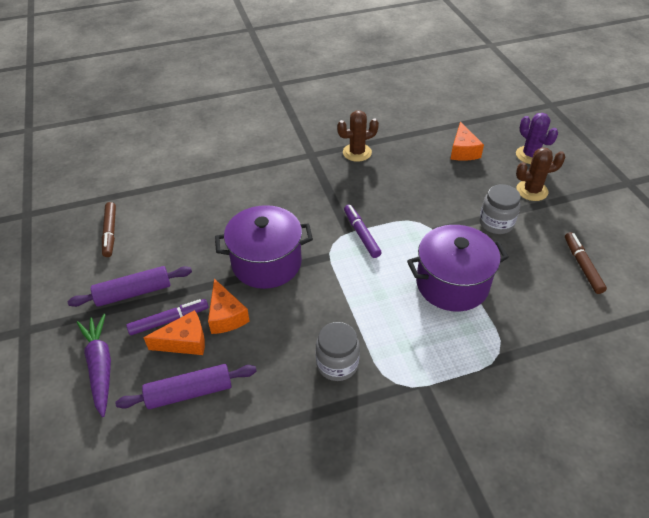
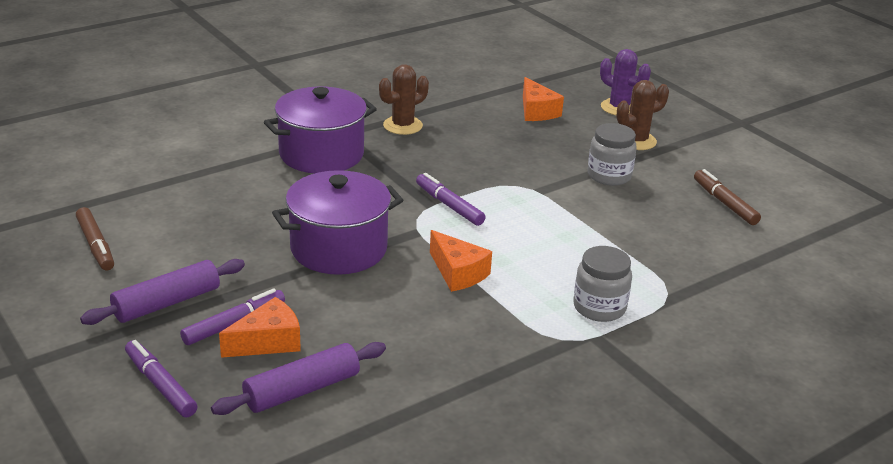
camera: 20 degrees left, 15 degrees down
(100, 366) = (160, 385): purple carrot -> purple marker
(226, 316) = (311, 308): orange cheese -> orange cheese (458, 273)
(337, 364) = (481, 333): grey jar -> grey jar (599, 307)
(452, 284) = (584, 238): purple pot -> purple pot (321, 154)

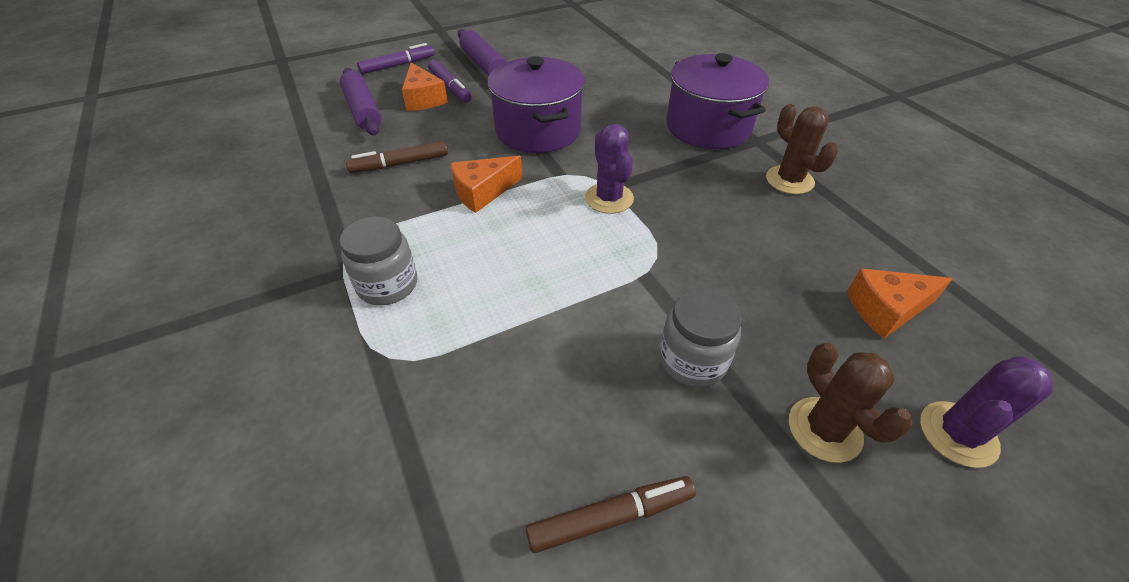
camera: 100 degrees right, 15 degrees up
(95, 245) = (560, 40): brown marker -> brown marker (400, 164)
(449, 205) = (609, 198): purple marker -> purple cactus

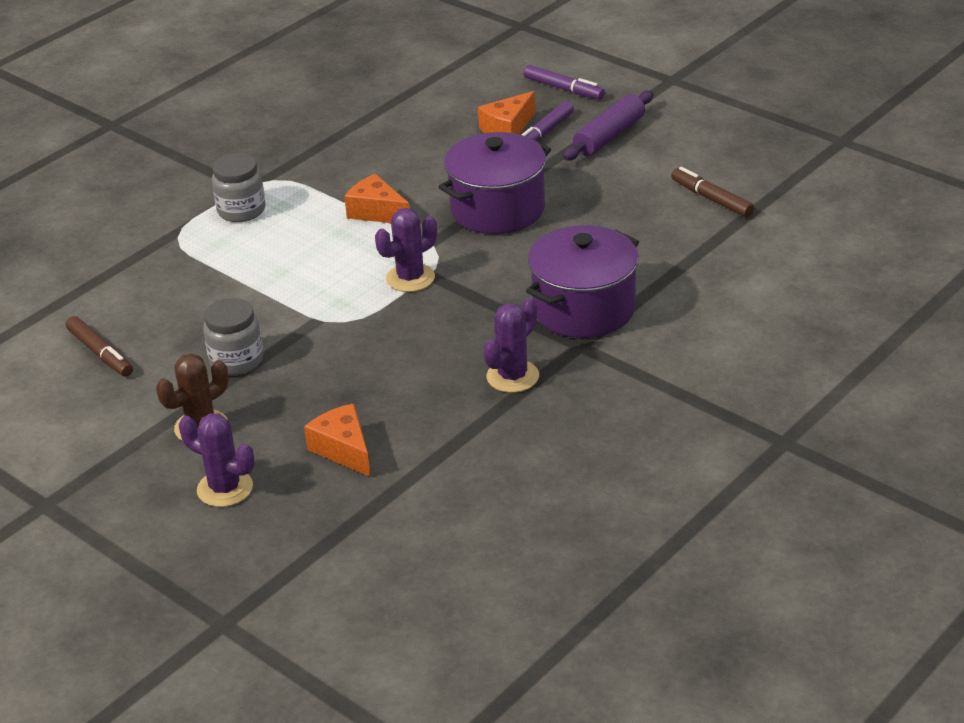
camera: 70 degrees right, 10 degrees down
(363, 110) = (461, 106): purple rolling pin -> none
(400, 164) = (390, 158): brown marker -> brown marker (711, 199)
(789, 180) = (512, 376): brown cactus -> purple cactus

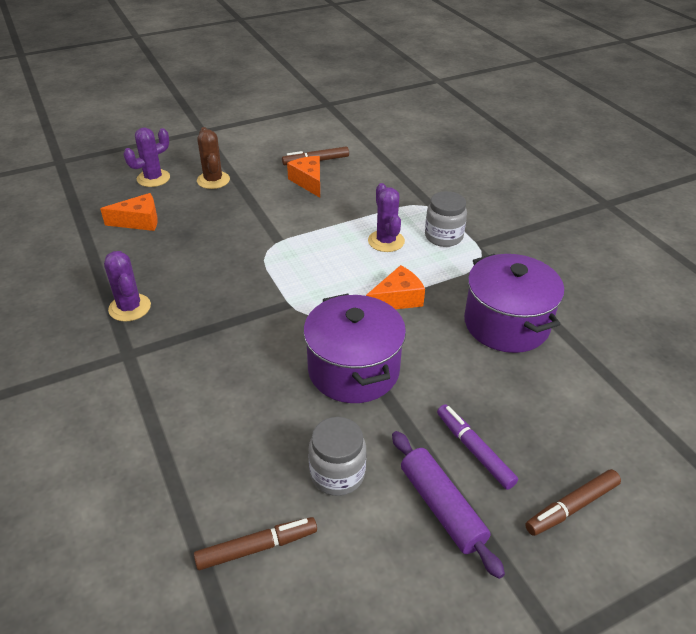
camera: 110 degrees right, 5 degrees up
(236, 360) = (264, 202): grey jar -> grey jar (337, 474)
(410, 278) = (291, 293): purple cactus -> purple cactus (386, 241)
(507, 128) = (499, 425): orange cheese -> orange cheese (308, 182)
(563, 89) = (571, 507): purple marker -> brown marker
(584, 309) = (168, 373): purple pot -> purple pot (506, 324)

